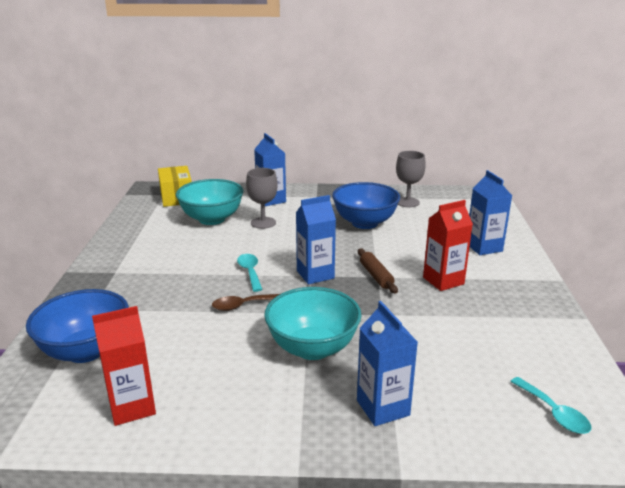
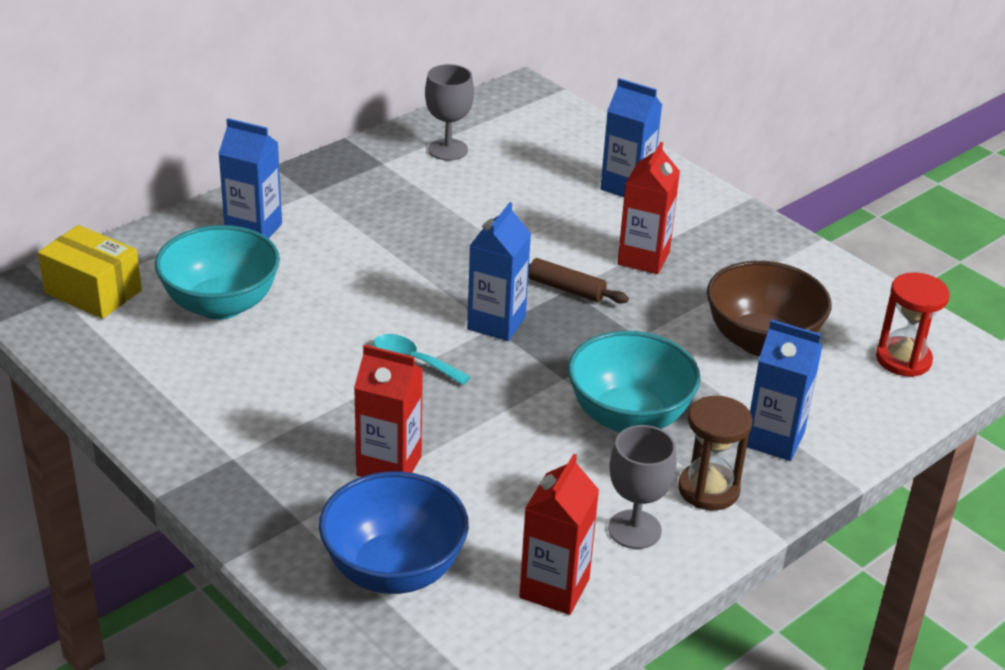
camera: 45 degrees left, 10 degrees up
(164, 307) = (389, 466): none -> red carton
(243, 305) = (478, 410): brown spoon -> none
(263, 223) = (307, 275): grey goblet -> grey goblet (634, 529)
(297, 410) = (708, 489): none -> brown hourglass
(364, 223) = (442, 212): blue bowl -> none
(457, 351) = (761, 341): none -> brown bowl
(554, 413) = (903, 359): turquoise spoon -> red hourglass

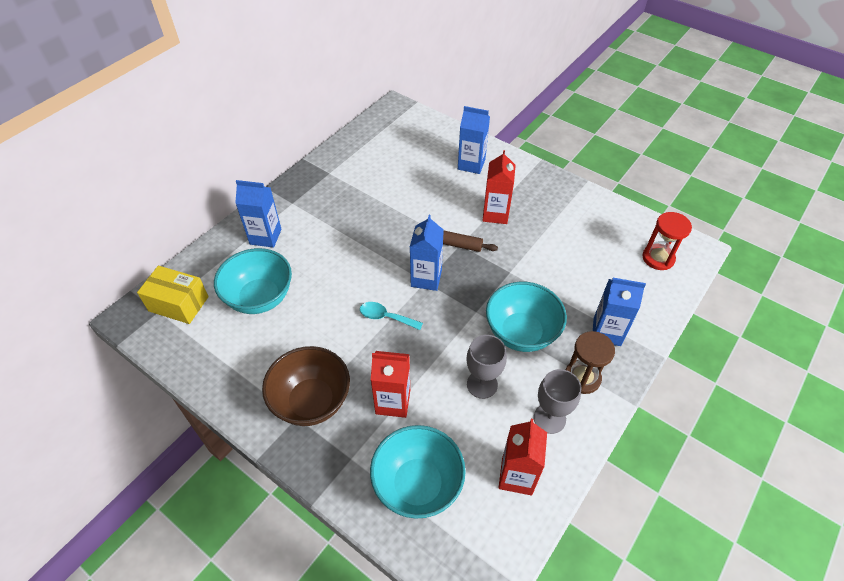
camera: 10 degrees left, 15 degrees up
(394, 570) = (417, 484): blue bowl -> turquoise bowl
(448, 150) = (364, 156): grey goblet -> grey goblet (482, 384)
(761, 341) = (578, 261): brown bowl -> brown bowl (311, 401)

